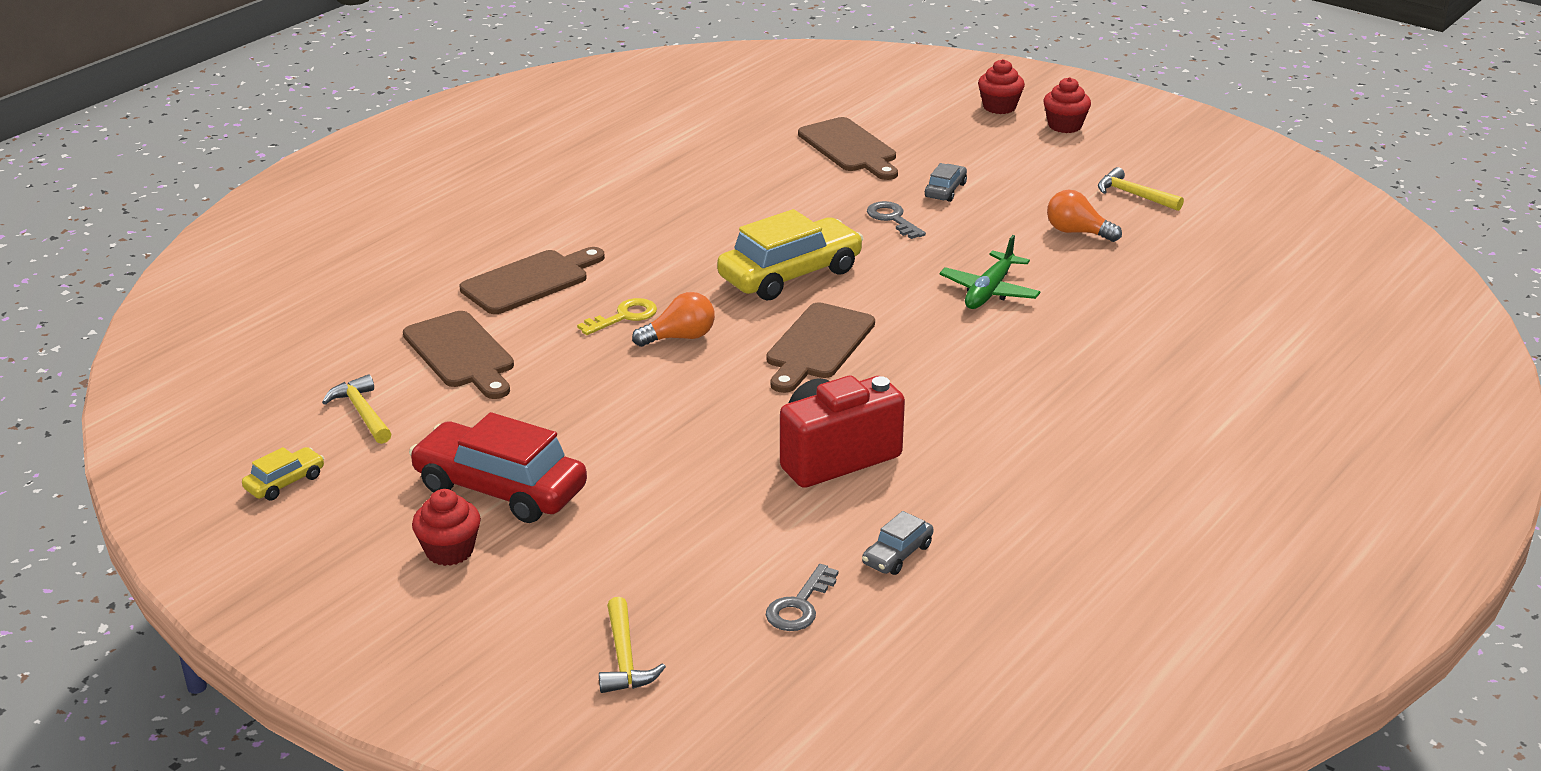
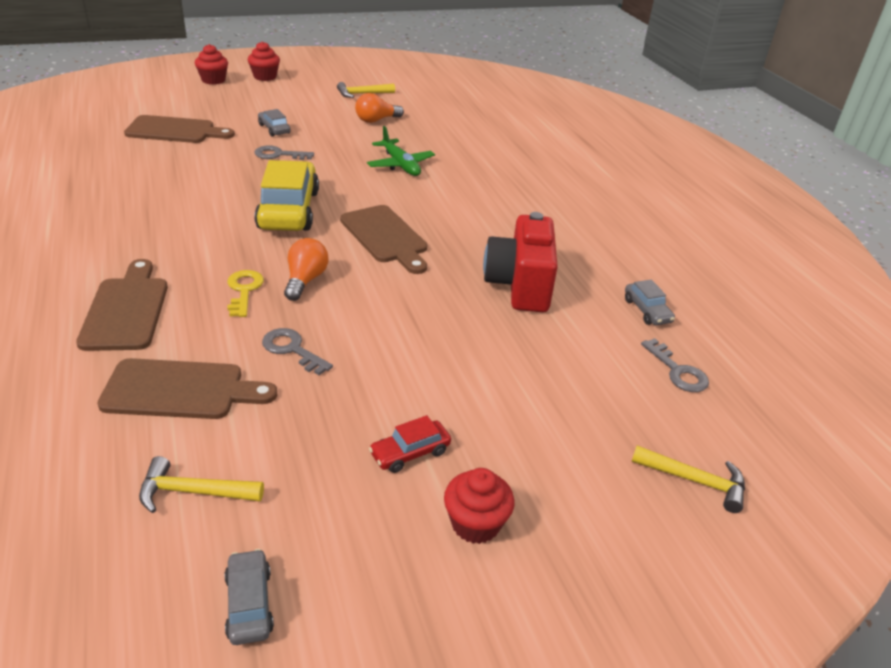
camera: 60 degrees left, 5 degrees up
(285, 482) = (249, 604): yellow car -> grey car
(500, 488) = (410, 453): red car -> red car, size x0.46
(569, 377) = (292, 349): none -> grey key

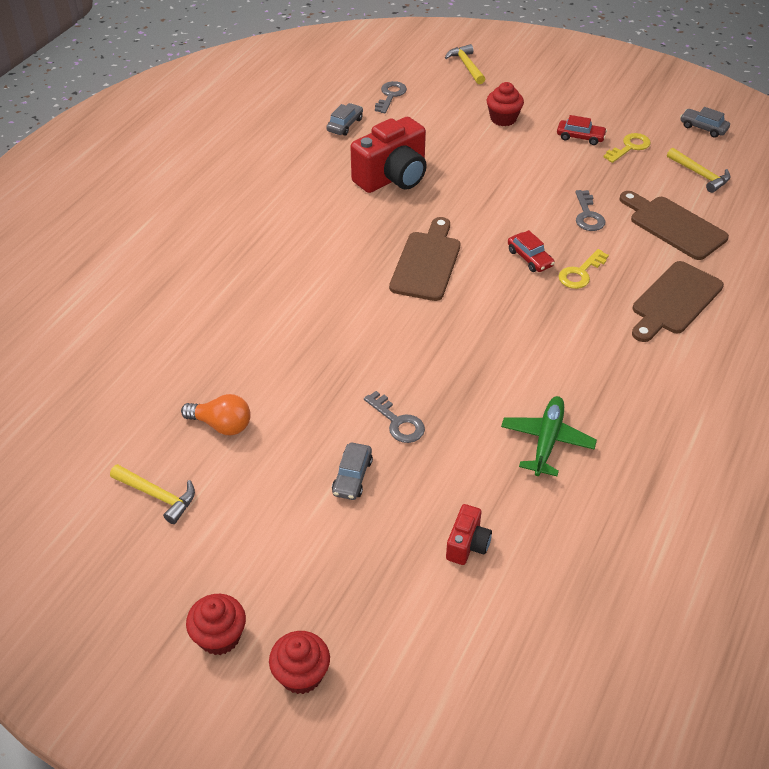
camera: 130 degrees left, 10 degrees up
(175, 131) = (467, 545): brown cutting board -> red camera
(249, 604) = (703, 128): grey car -> grey car turned 90 degrees clockwise
(289, 210) = (470, 335): yellow car -> none
(305, 280) = (529, 258): orange light bulb -> red car
(331, 479) = (630, 147): none -> yellow key
(400, 165) = (302, 336): green plane -> green plane (547, 441)
(475, 524) = (583, 102): red cupcake -> red cupcake (503, 118)

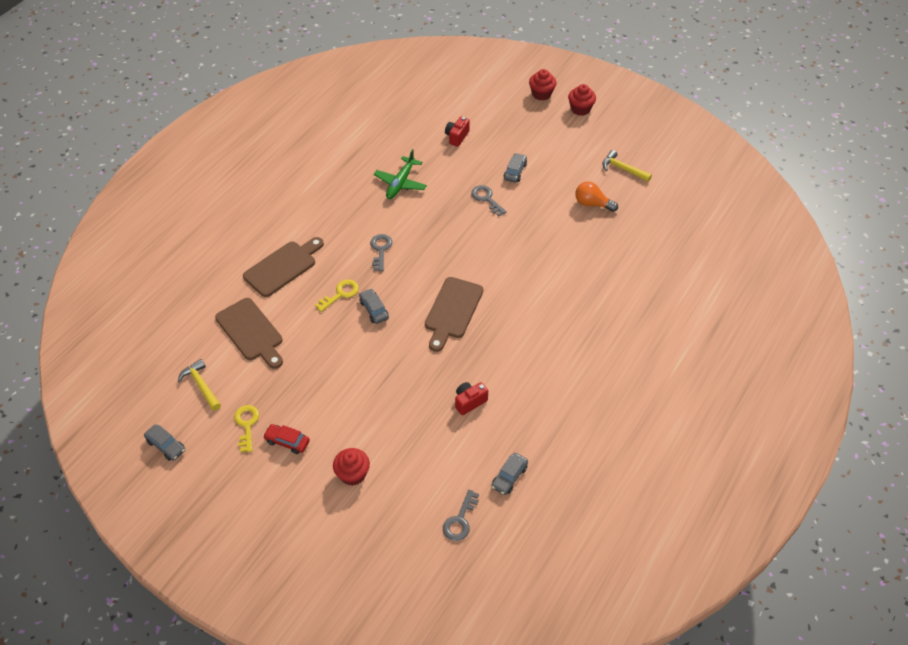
camera: 175 degrees left, 5 degrees up
(393, 177) = (469, 402): red camera -> red camera, size x0.49
(466, 66) = (370, 568): yellow hammer -> none
(529, 258) = (374, 310): red car -> grey car
(588, 215) = (315, 347): grey key -> grey key (380, 250)
(630, 147) = (247, 424): yellow key -> yellow key turned 120 degrees clockwise

